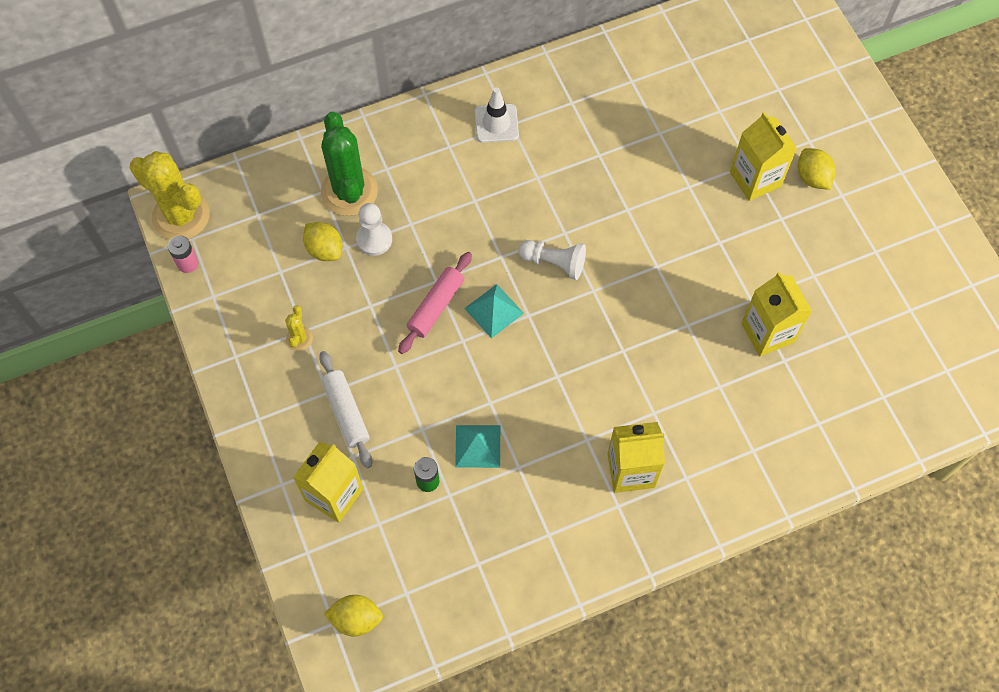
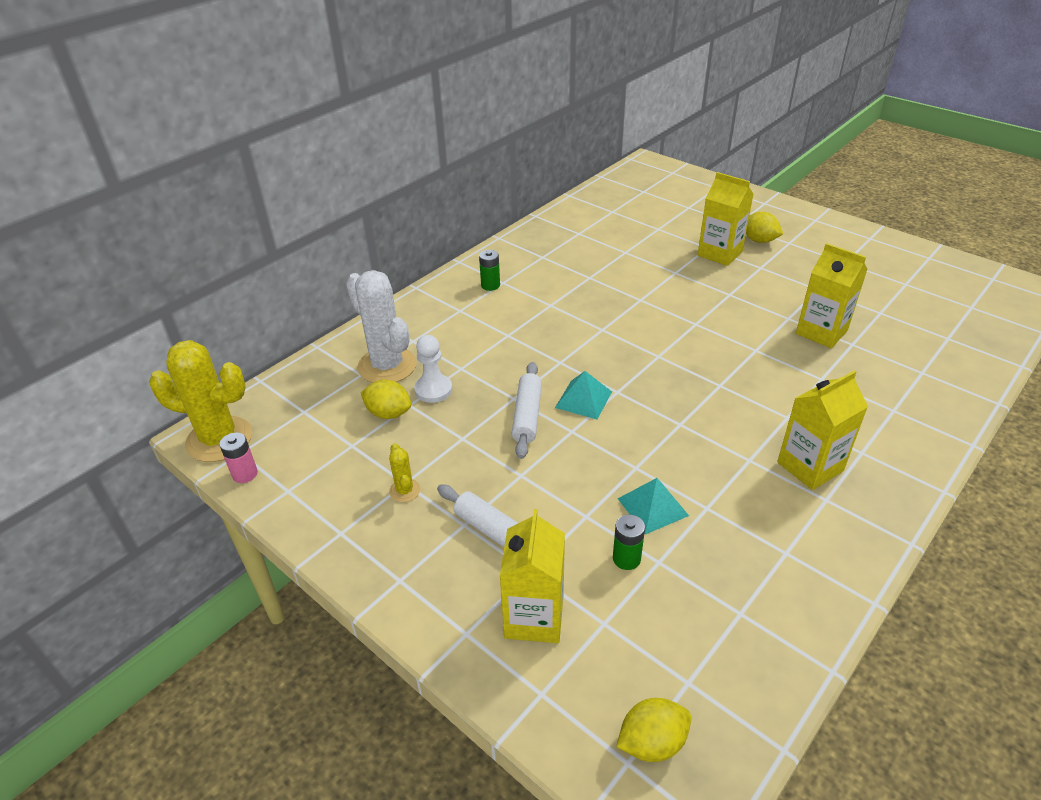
camera: 25 degrees left, 25 degrees down
(349, 191) = (387, 366): green cactus -> white cactus
(436, 306) = (527, 416): pink rolling pin -> white rolling pin
(496, 123) = (490, 285): white traffic cone -> green battery
(554, 263) = (610, 350): white pawn -> none

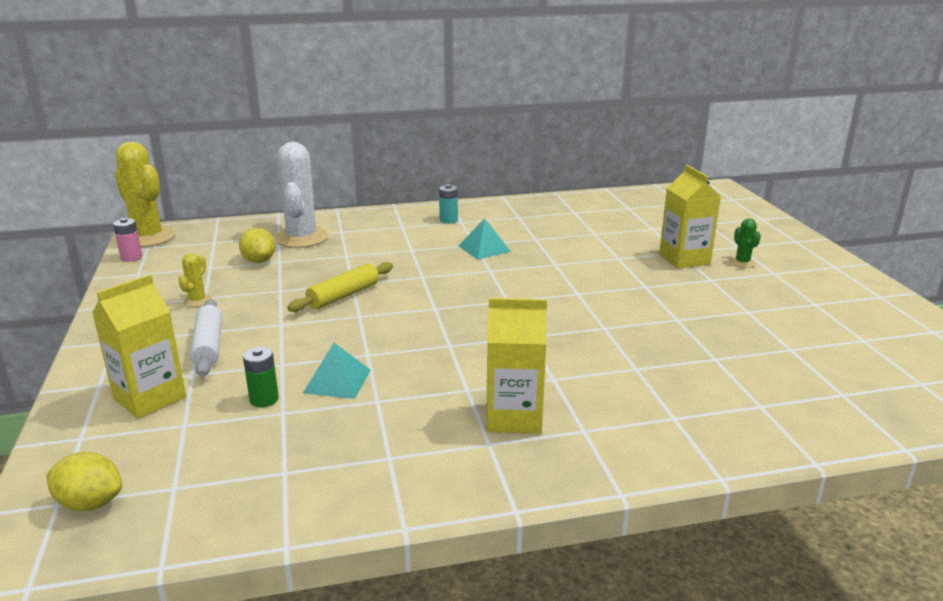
camera: 35 degrees right, 15 degrees down
(433, 390) = (308, 260): white pawn -> none
(490, 285) = (448, 220): green battery -> turquoise battery
(527, 416) = (343, 296): white rolling pin -> yellow rolling pin
(583, 399) = (400, 302): turquoise pyramid -> turquoise pyramid (484, 248)
(759, 240) = (742, 262): yellow lemon -> green cactus
(821, 332) = (695, 339): yellow carton -> none

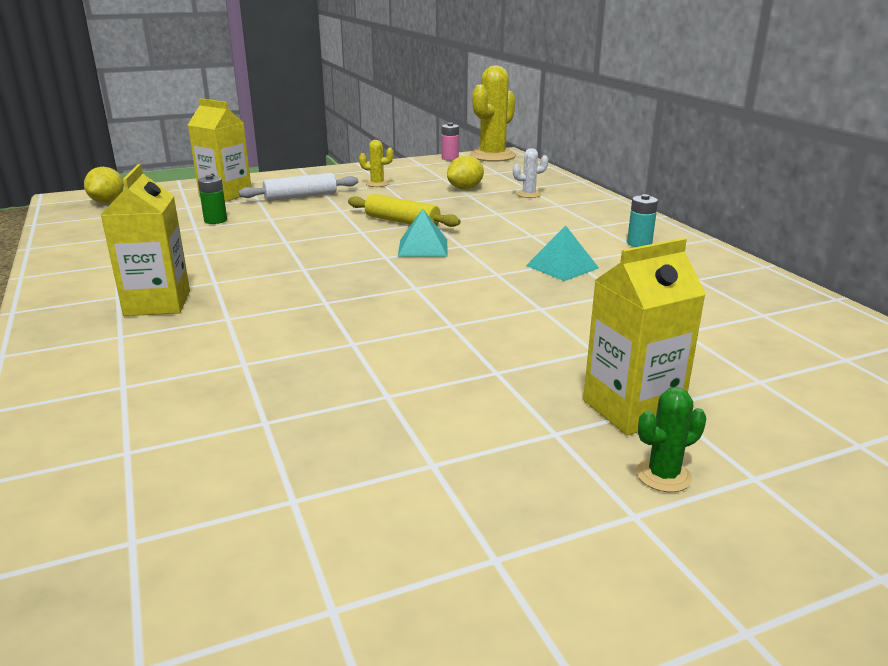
camera: 80 degrees right, 0 degrees up
(301, 238) = (529, 194): white cactus -> white cactus, size x0.45
(337, 381) = (239, 237): turquoise pyramid -> turquoise pyramid (423, 247)

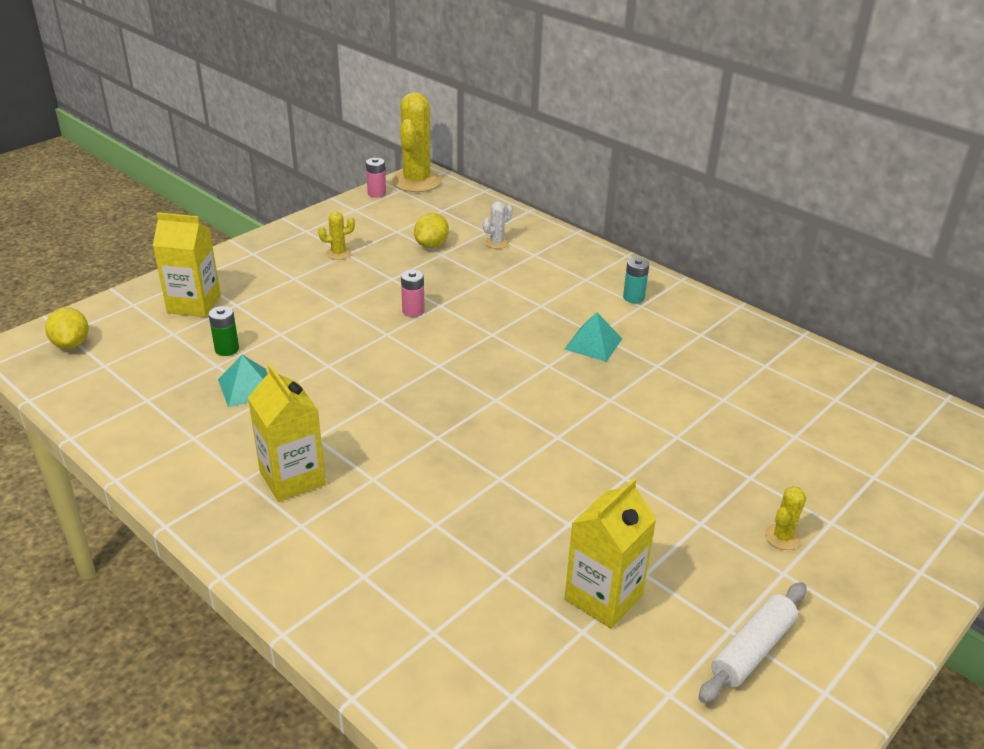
camera: 25 degrees left, 10 degrees up
(301, 197) = (279, 291): white rolling pin -> white rolling pin (752, 650)
(402, 222) = (413, 311): yellow rolling pin -> pink battery
(423, 247) = (461, 345): turquoise pyramid -> turquoise pyramid (247, 387)
(632, 409) = (733, 486): yellow carton -> yellow carton (603, 597)
(663, 475) = (782, 537): green cactus -> yellow cactus

